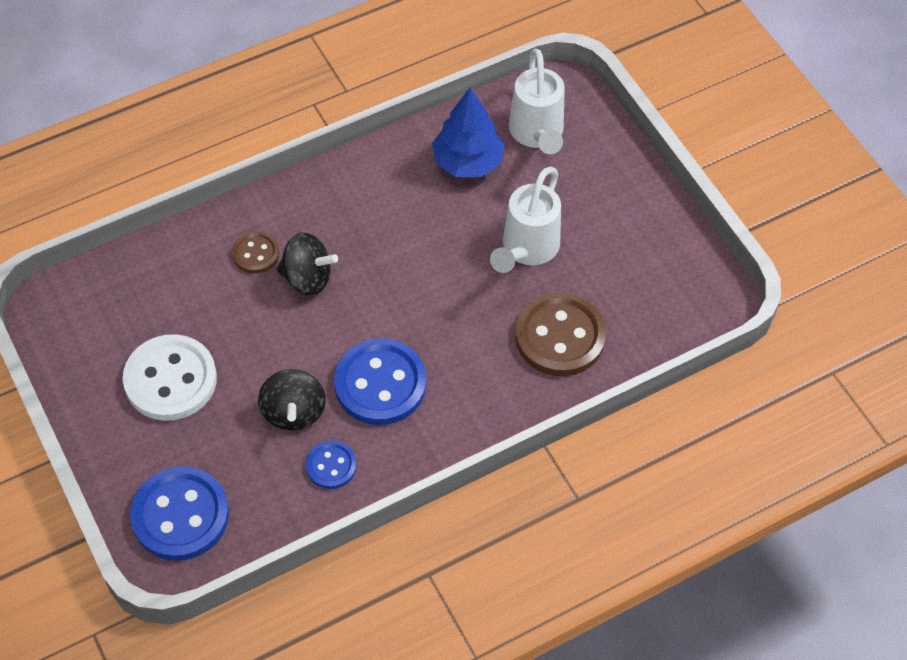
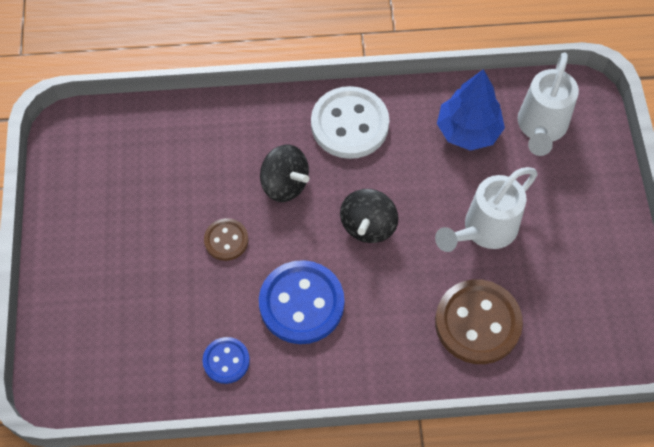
camera: 25 degrees right, 5 degrees up
(170, 380) = (132, 230): white button -> white button (349, 124)
(180, 515) = (84, 353): blue button -> none
(256, 253) = (252, 146): brown button -> brown button (226, 240)
(293, 412) = (218, 299): black spinning top -> black spinning top (368, 226)

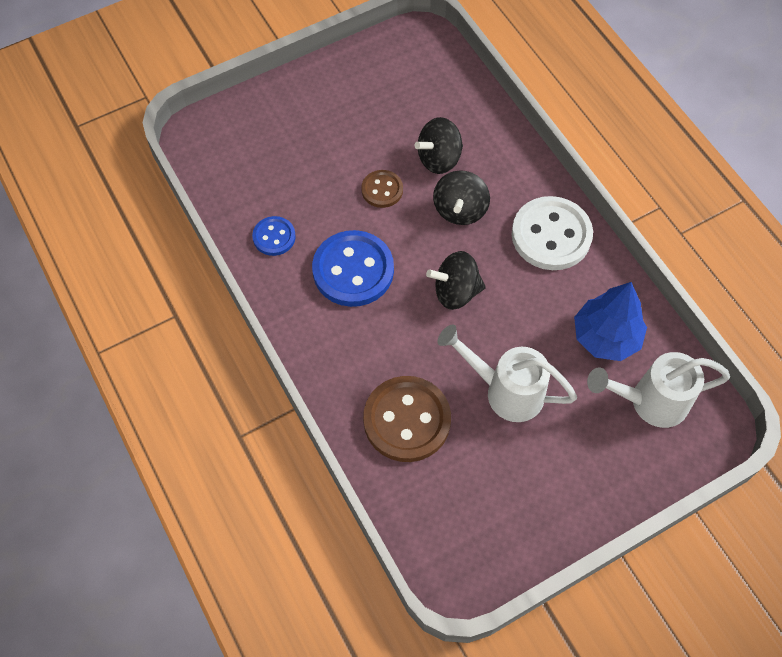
camera: 65 degrees right, 0 degrees up
(219, 177) = (439, 159): none -> black spinning top

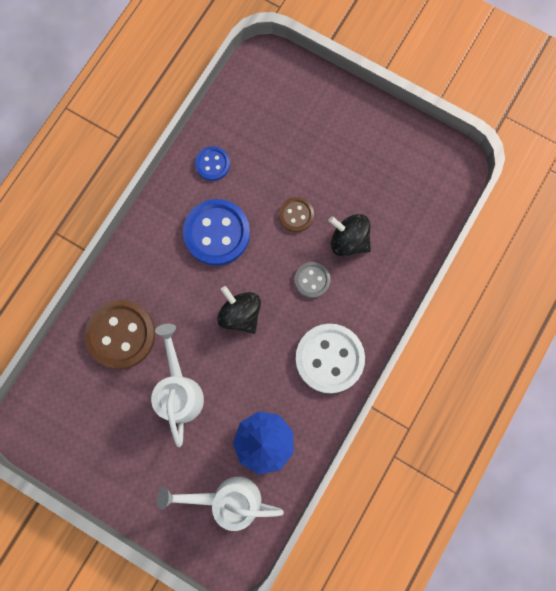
camera: 60 degrees right, 15 degrees up
(460, 210) = (312, 280): black spinning top -> grey button
(649, 402) = (227, 499): white watering can -> white watering can turned 45 degrees counterclockwise

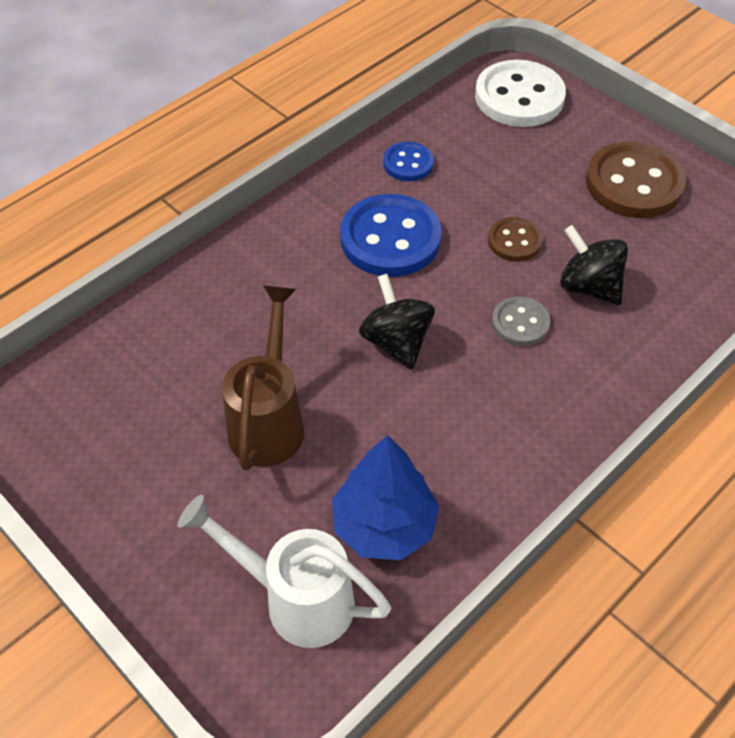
camera: 15 degrees right, 25 degrees down
(121, 334) = (206, 328): brown button -> brown button (633, 183)
(180, 390) = (269, 419): white watering can -> brown watering can
(329, 358) = (525, 431): white button -> white button (519, 97)

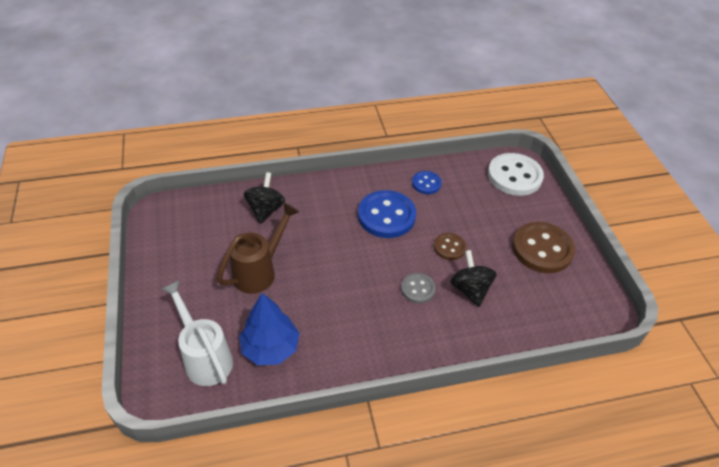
camera: 30 degrees right, 5 degrees down
(396, 341) = (348, 266): black spinning top -> black spinning top (265, 210)

